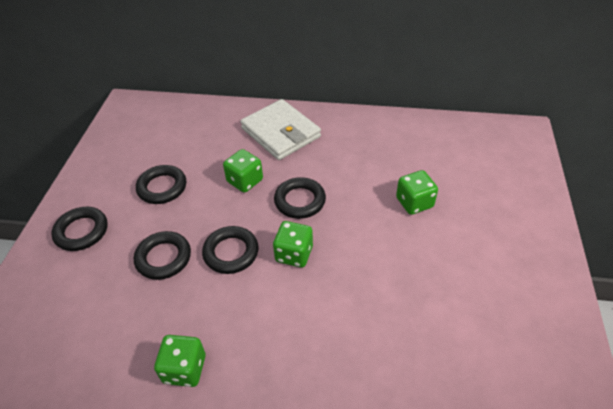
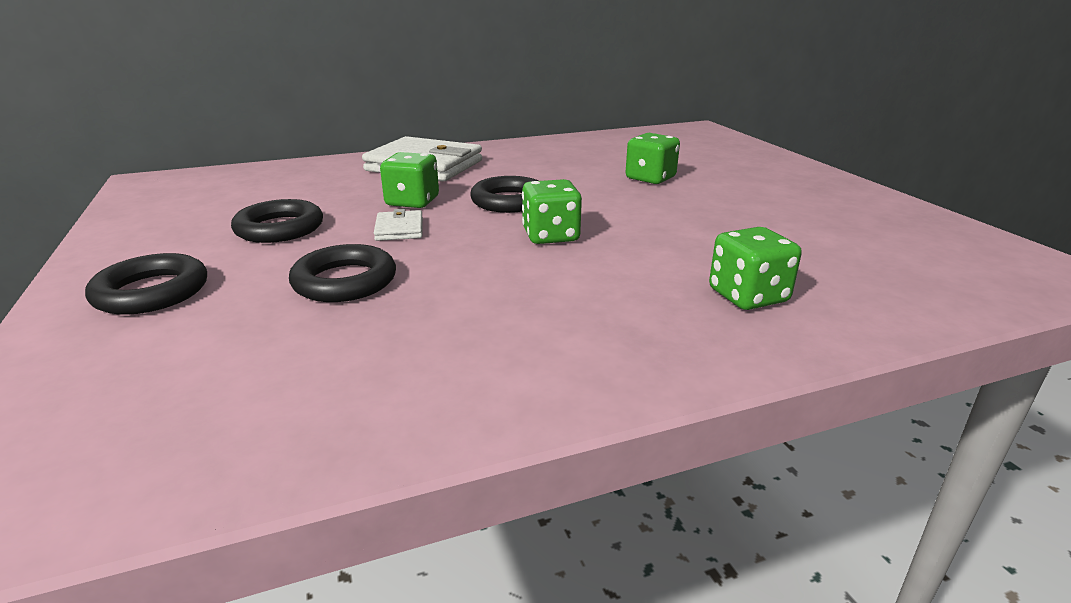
camera: 30 degrees left, 20 degrees down
(184, 369) = (501, 369): green dice -> green dice (748, 296)
(219, 212) = (399, 229): none -> white wallet
(231, 252) = (456, 254): black ring -> none

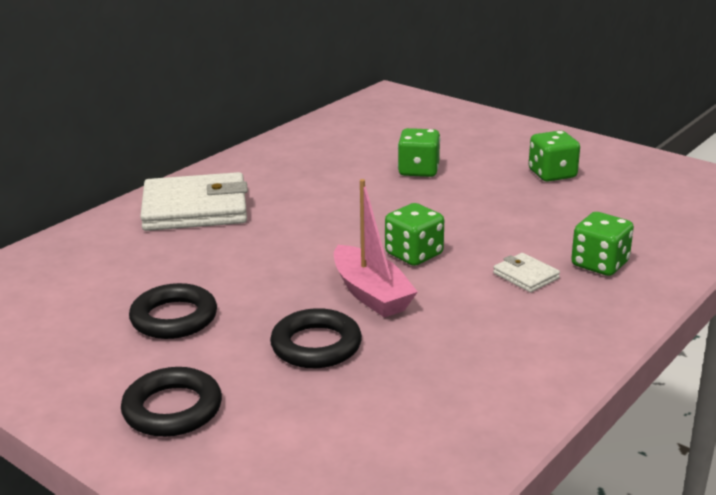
camera: 30 degrees left, 0 degrees up
(399, 229) = (283, 285): white wallet -> white wallet (525, 276)
(412, 202) = (250, 254): green dice -> green dice (552, 174)
(461, 255) = (371, 294): none -> pink boat
(509, 201) = (334, 229): black ring -> none

